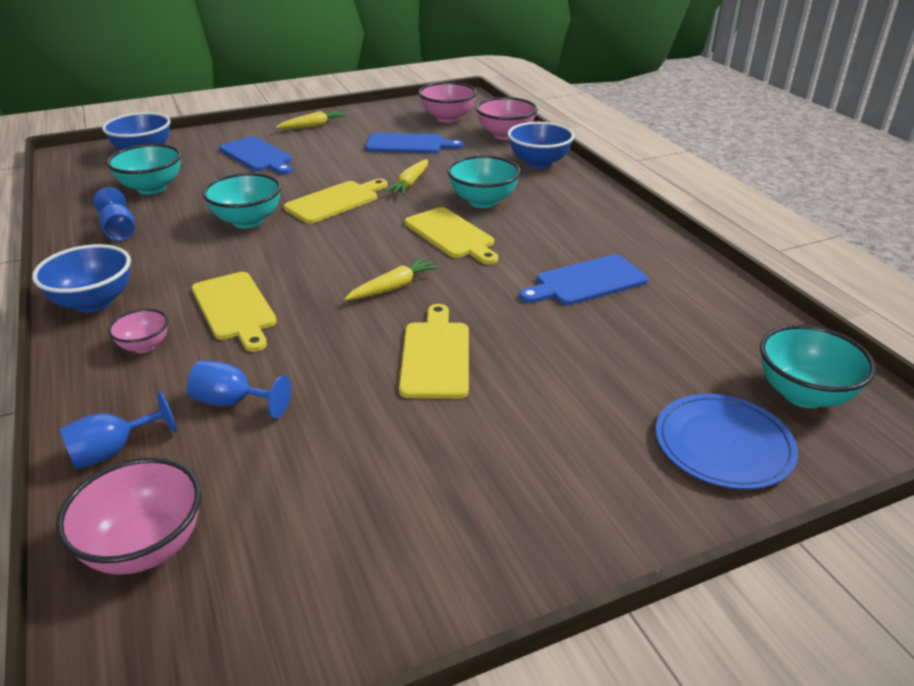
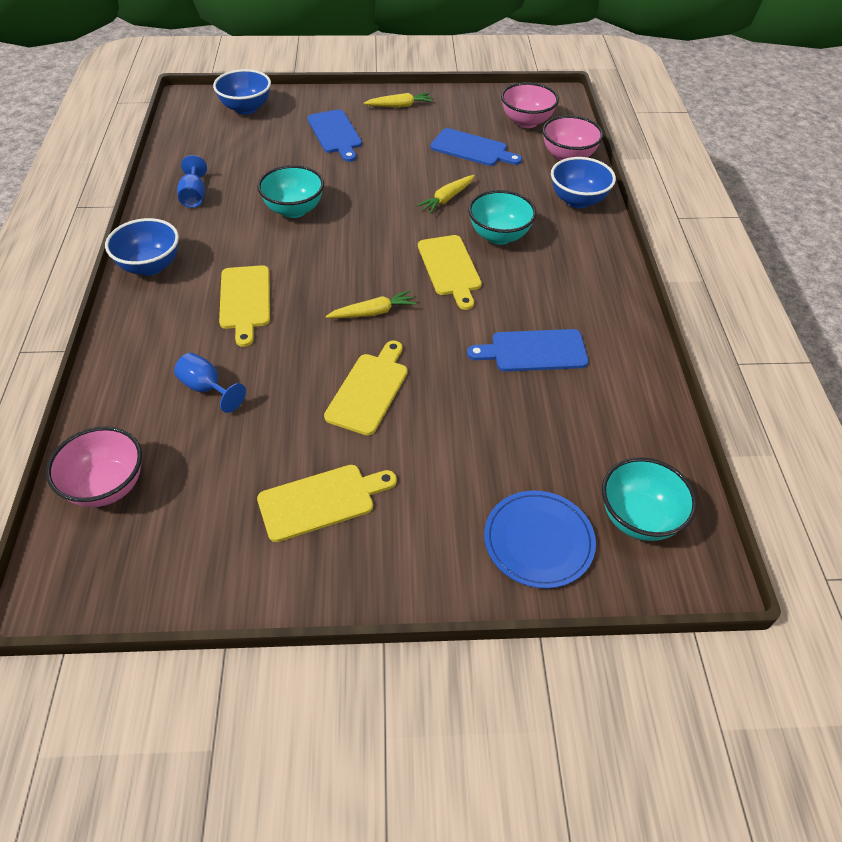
camera: 20 degrees right, 15 degrees up
(113, 451) = (115, 405): blue goblet -> none
(144, 346) = (169, 318): pink bowl -> none
(151, 188) = (236, 153): turquoise bowl -> none
(335, 201) = (374, 204): yellow cutting board -> yellow cutting board (321, 501)

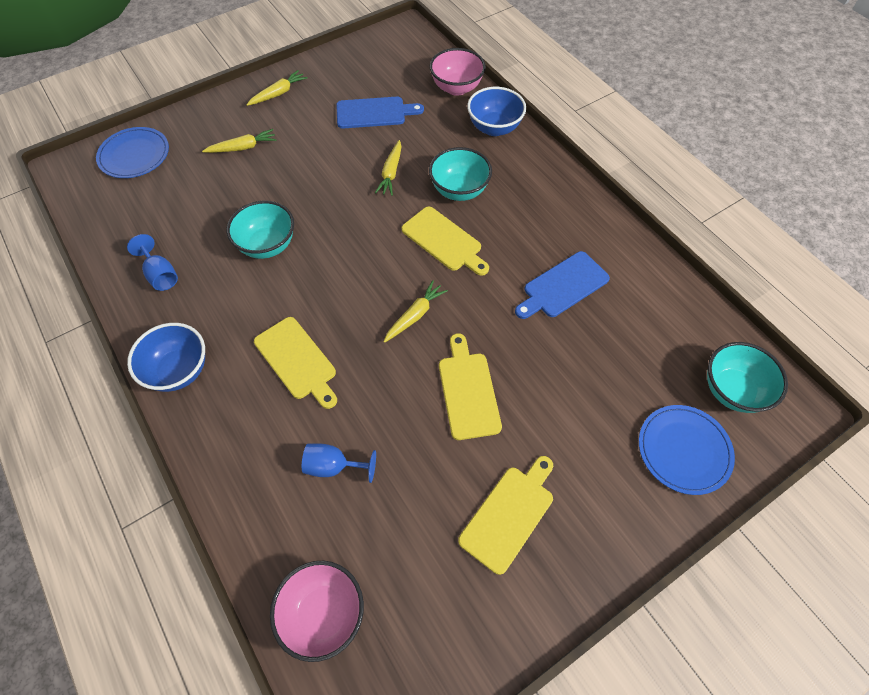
camera: 30 degrees left, 10 degrees up
(246, 108) = (134, 155): blue bowl -> blue plate
(335, 134) = (243, 147): blue cutting board -> yellow carrot
(526, 122) = (398, 66): pink bowl -> none

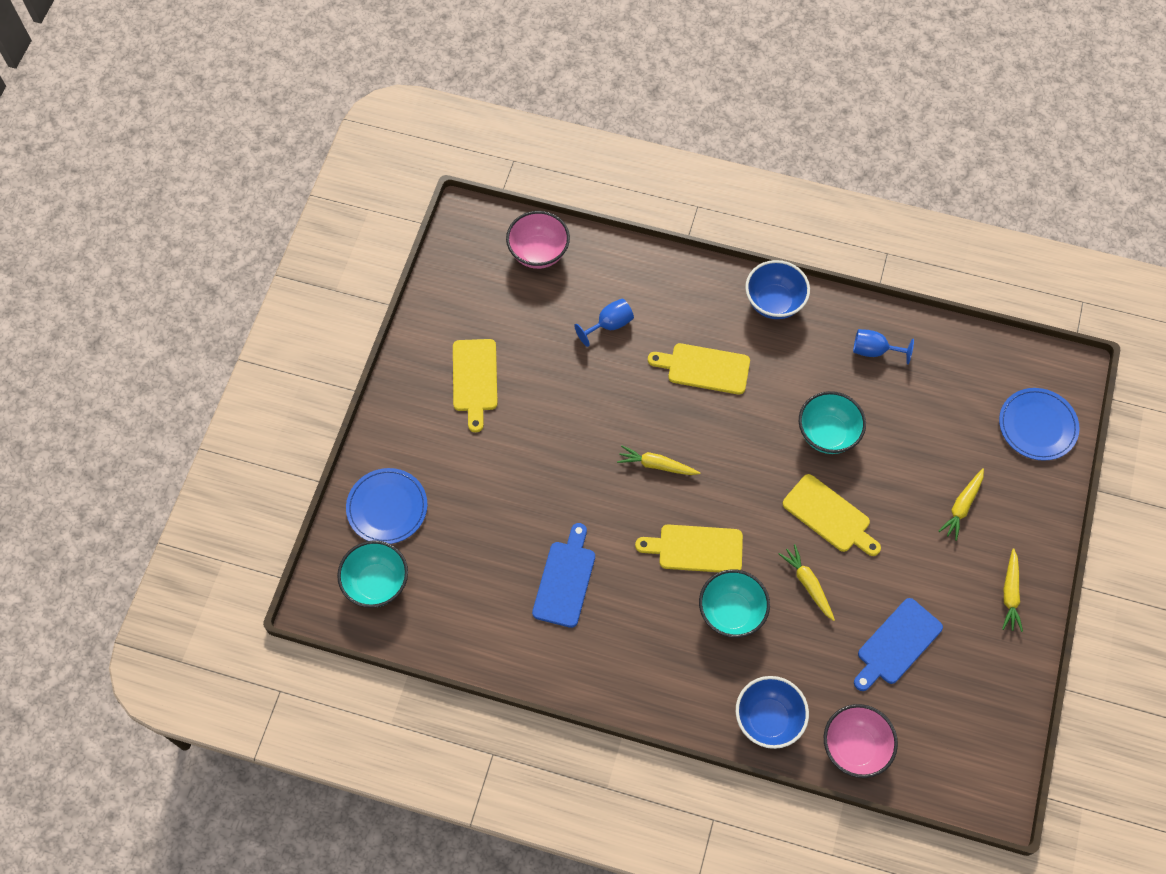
camera: 140 degrees right, 5 degrees up
(415, 315) = (656, 465): yellow carrot -> yellow carrot turned 105 degrees clockwise
(468, 391) = (567, 437): yellow cutting board -> yellow cutting board (829, 516)

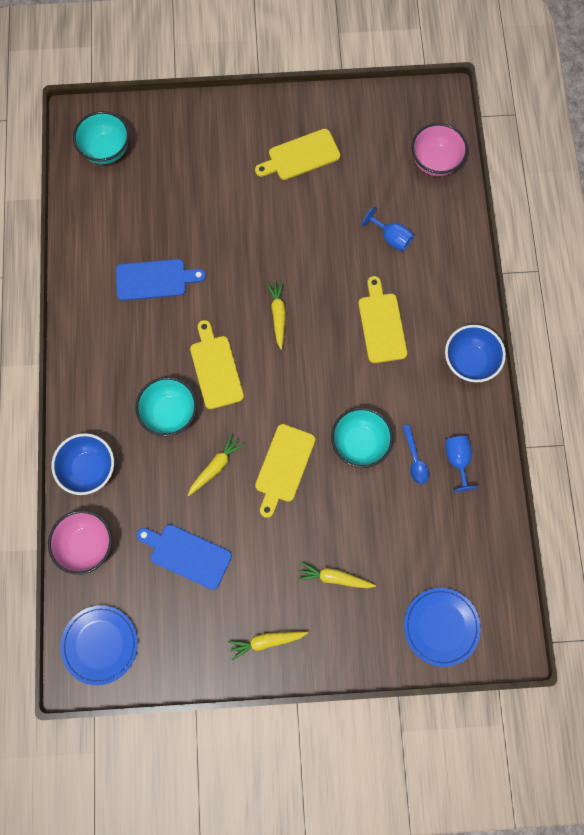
camera: 70 degrees right, 10 degrees up
(387, 507) = (169, 134): blue plate -> blue plate (100, 644)
(861, 389) = (415, 459): none -> blue spoon

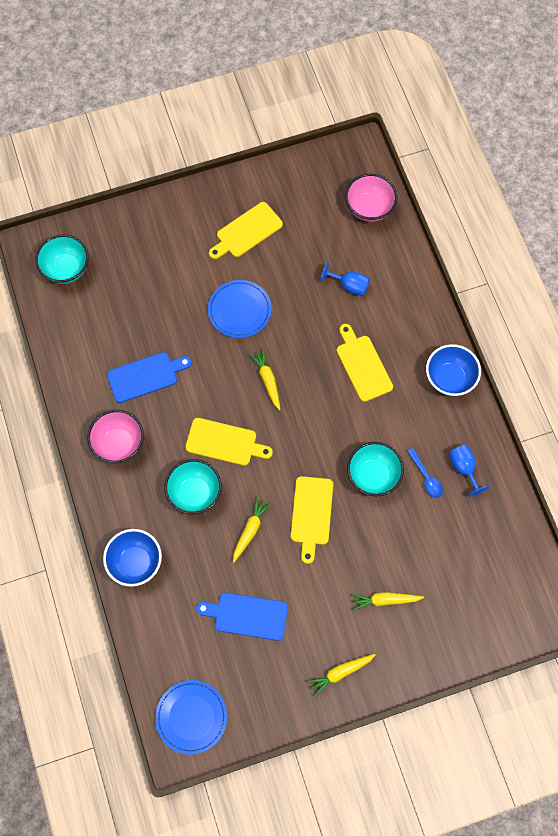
camera: 15 degrees left, 5 degrees down
(87, 544) = (153, 631): pink bowl -> pink bowl (119, 444)
(215, 368) = (224, 442): yellow cutting board -> yellow cutting board turned 135 degrees clockwise
(441, 626) = (490, 618): blue plate -> blue plate (239, 310)

